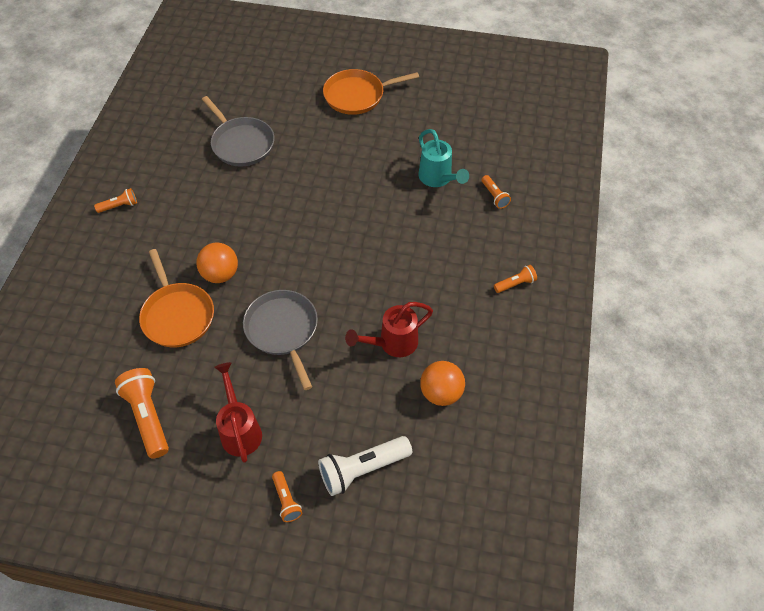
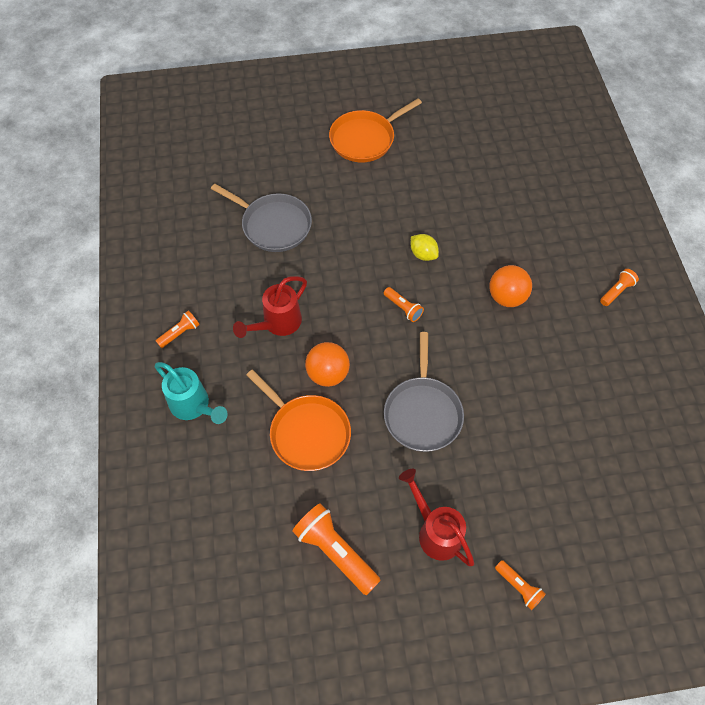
camera: 20 degrees left, 5 degrees up
(283, 330) = (422, 412): grey pan -> grey pan turned 135 degrees counterclockwise
(355, 202) = (423, 254): none -> yellow lemon
(362, 469) = (573, 528): white flashlight -> none
(392, 343) = (534, 390): red watering can -> red watering can (277, 324)
(438, 179) = (490, 205): turquoise watering can -> turquoise watering can (194, 406)
(441, 393) = (605, 424): orange ball -> orange ball (506, 297)
(494, 196) = (552, 207): orange flashlight -> orange flashlight (403, 308)

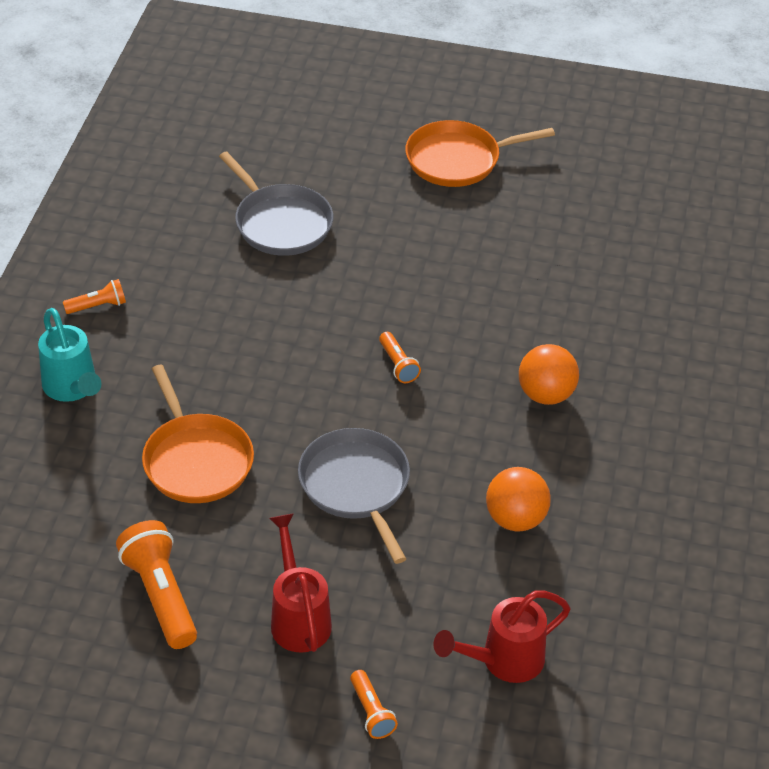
camera: 20 degrees right, 15 degrees down
(277, 324) = (224, 333): red watering can -> red watering can (503, 661)
(328, 374) = (258, 406): orange ball -> orange ball (515, 519)
(422, 412) = (356, 486): grey pan -> grey pan turned 135 degrees clockwise
(423, 254) = (460, 313): yellow lemon -> none
(616, 291) = (706, 434): orange flashlight -> none

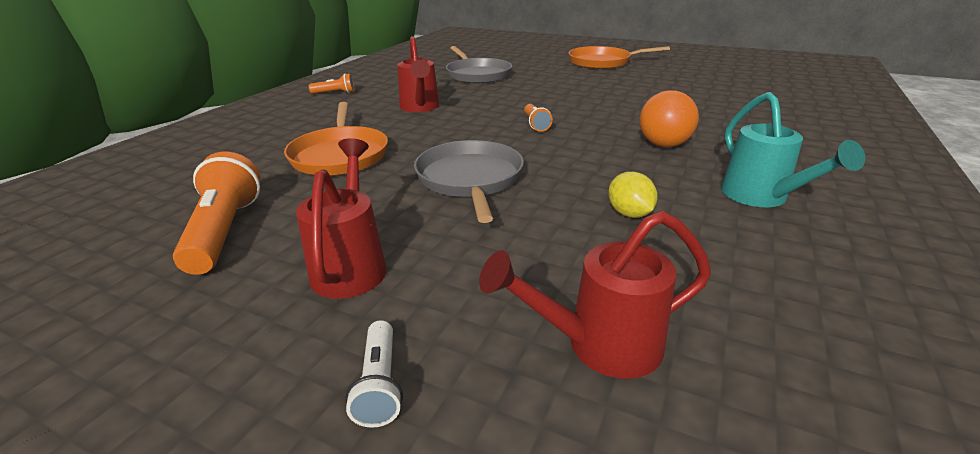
camera: 15 degrees right, 15 degrees down
(72, 389) = (282, 119): turquoise watering can -> turquoise watering can (761, 198)
(239, 338) = (420, 108): none -> red watering can
(371, 712) = (380, 384): orange flashlight -> white flashlight
(515, 519) = (629, 214): orange ball -> yellow lemon

